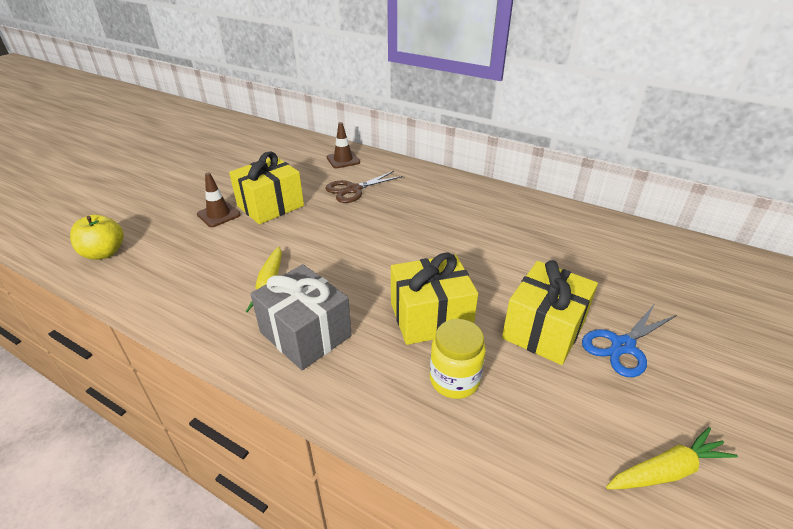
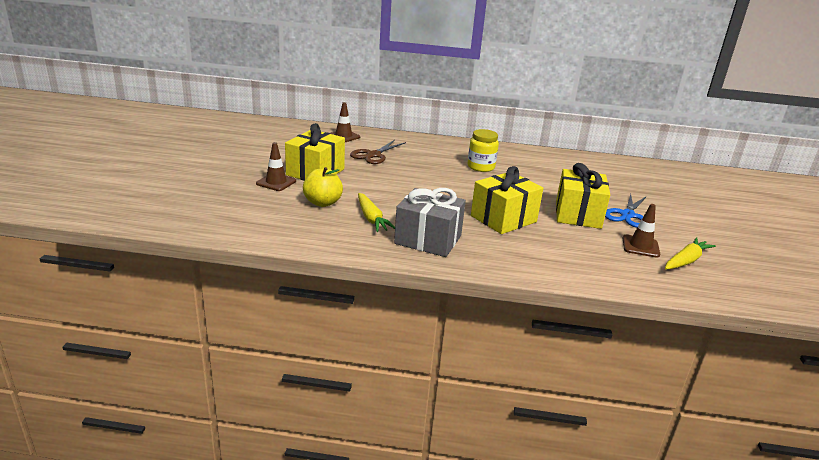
camera: 25 degrees left, 10 degrees down
(104, 253) = (202, 218): yellow apple -> yellow apple (323, 203)
(454, 379) = (546, 245): yellow jar -> yellow jar (481, 167)
(603, 417) = (640, 246): none -> brown traffic cone

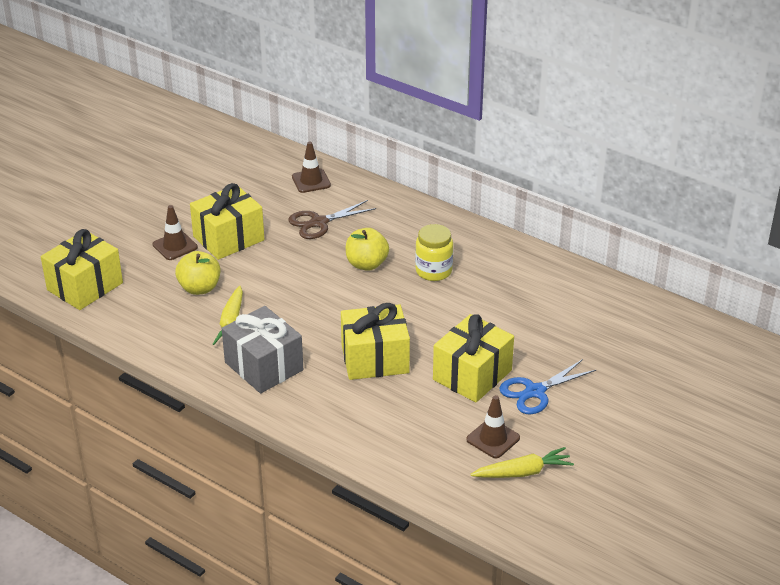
camera: 30 degrees right, 10 degrees up
(219, 218) = (85, 286): none -> yellow gift
(432, 170) = (366, 264): none -> yellow apple

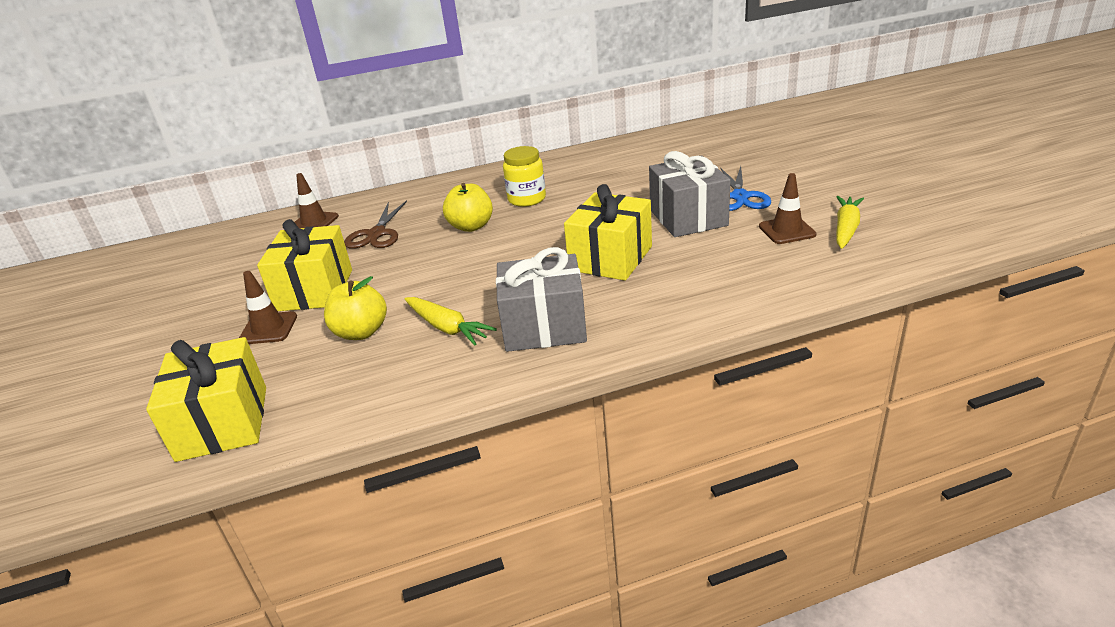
camera: 50 degrees left, 5 degrees down
(472, 375) = (688, 218): yellow gift -> grey gift

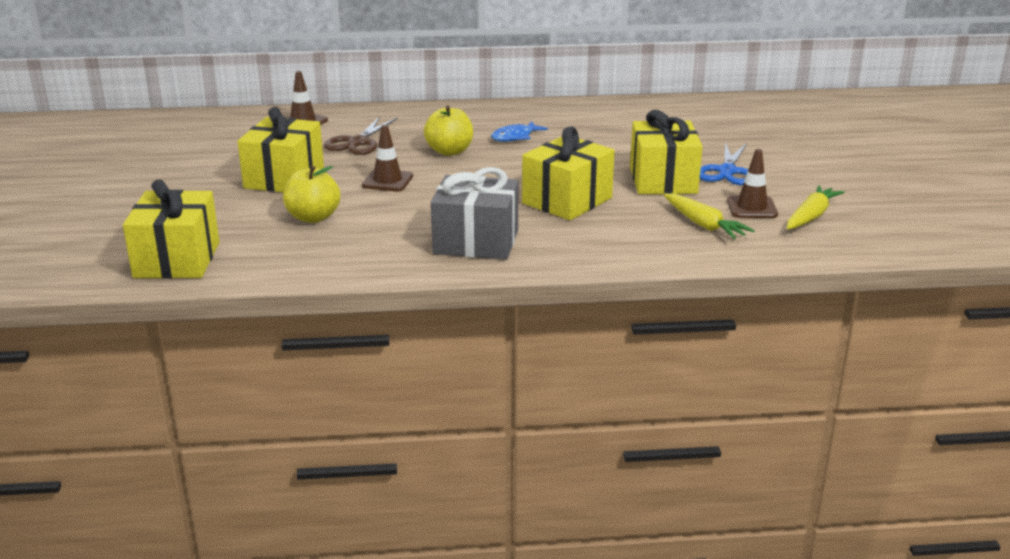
camera: 10 degrees right, 5 degrees down
(268, 328) = (234, 200): brown traffic cone -> brown traffic cone (387, 181)
(447, 328) = (390, 227): yellow carrot -> yellow carrot (703, 225)
(527, 199) = (515, 137): yellow jar -> blue fish
(688, 218) = (663, 180): grey gift -> yellow gift

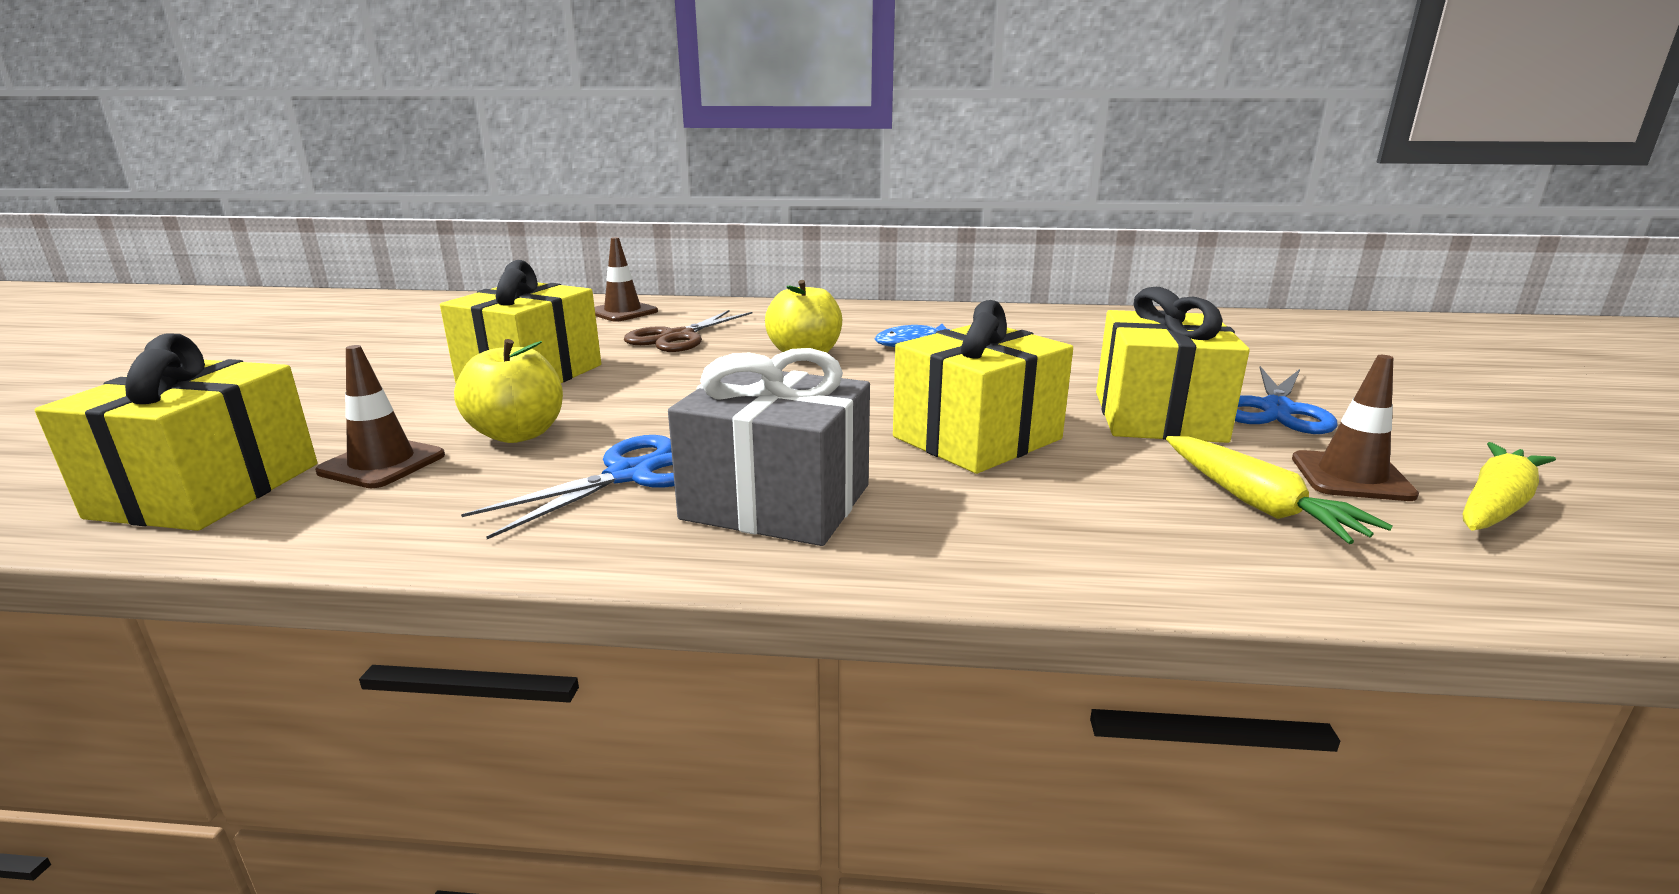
camera: 10 degrees right, 5 degrees down
(387, 181) = (684, 388): brown traffic cone -> brown traffic cone (382, 463)
(393, 235) = (630, 475): none -> blue scissors

